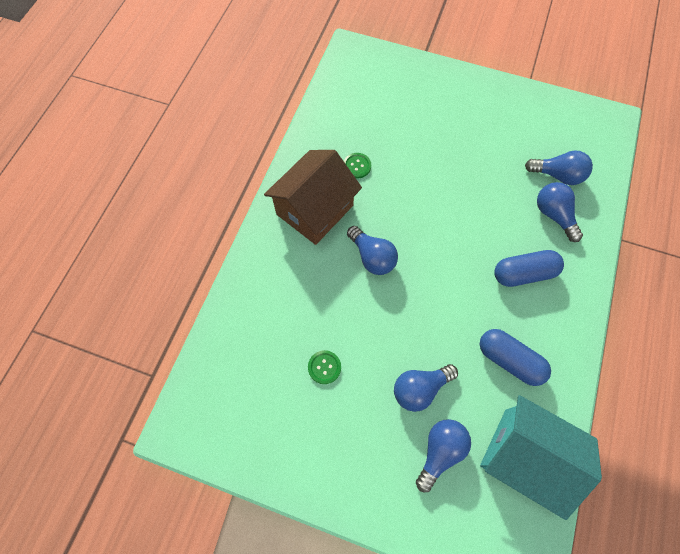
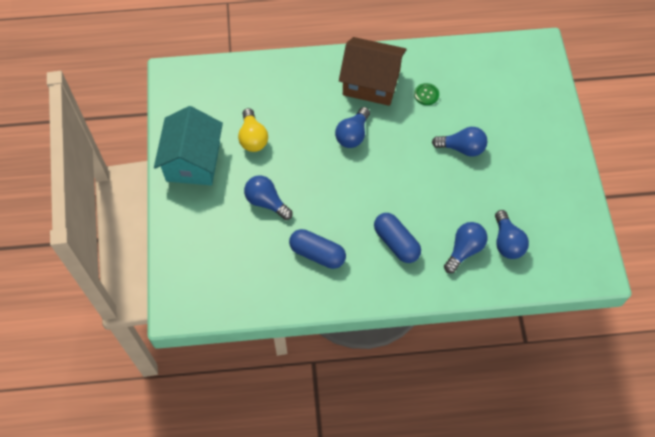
camera: 65 degrees right, 5 degrees down
(324, 367) = (253, 138): green button -> yellow light bulb
(440, 451) = (228, 230): blue light bulb -> blue light bulb (462, 148)
(509, 360) = (317, 254): blue capsule -> blue capsule turned 75 degrees counterclockwise
(524, 455) = (250, 285): turquoise house -> turquoise house (193, 161)

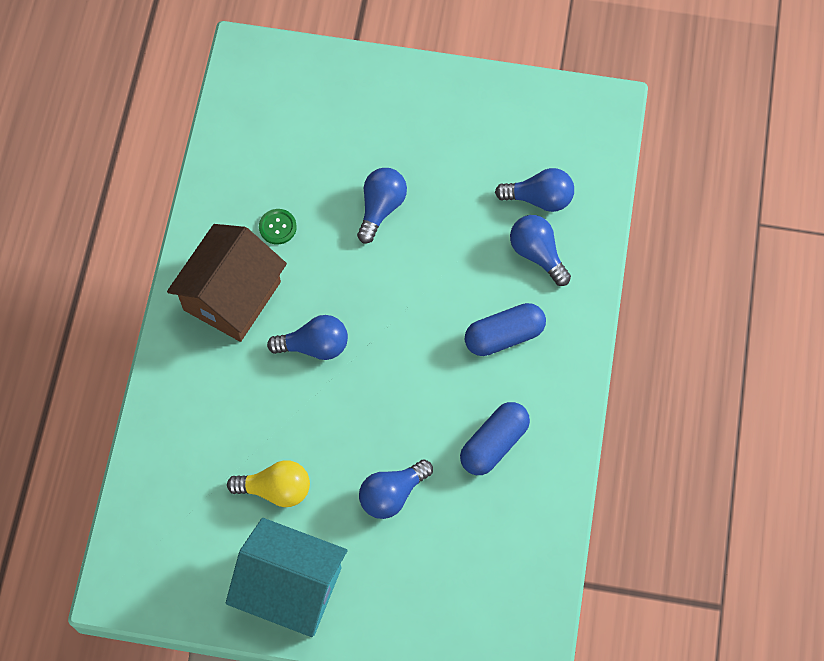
camera: 75 degrees left, 5 degrees up
(353, 135) = (314, 346): blue light bulb -> blue light bulb turned 45 degrees counterclockwise

